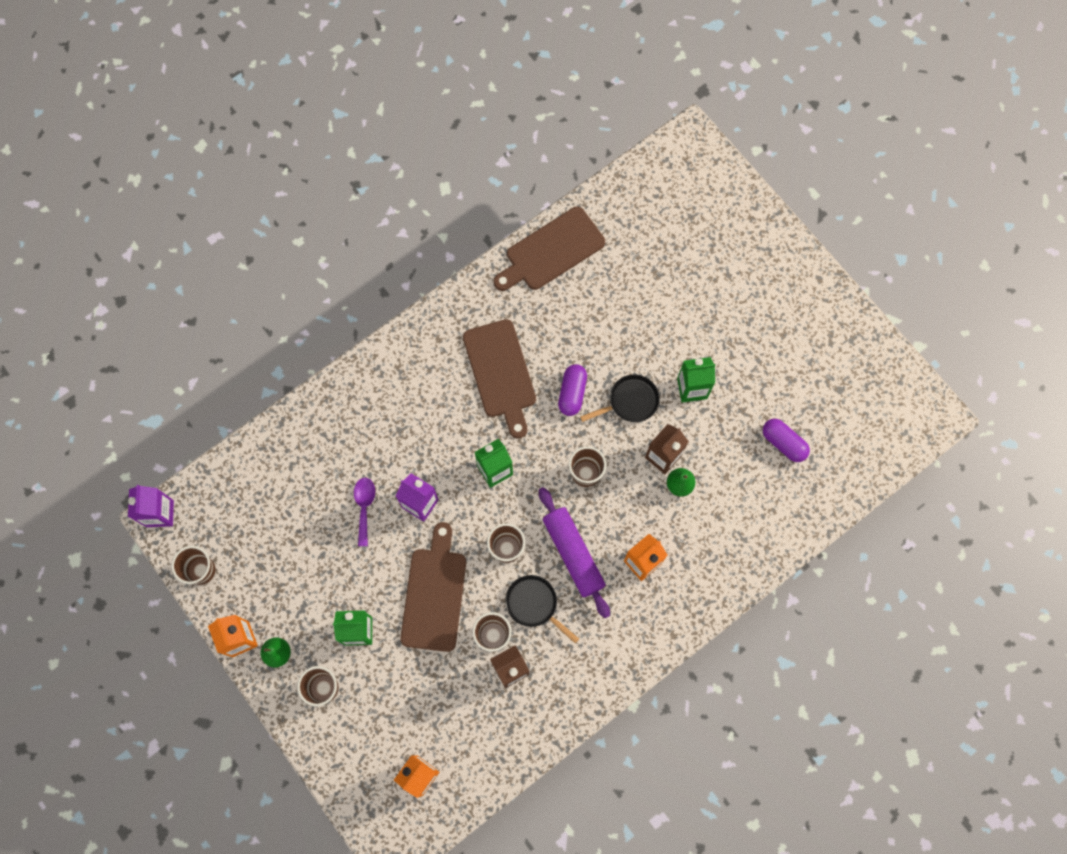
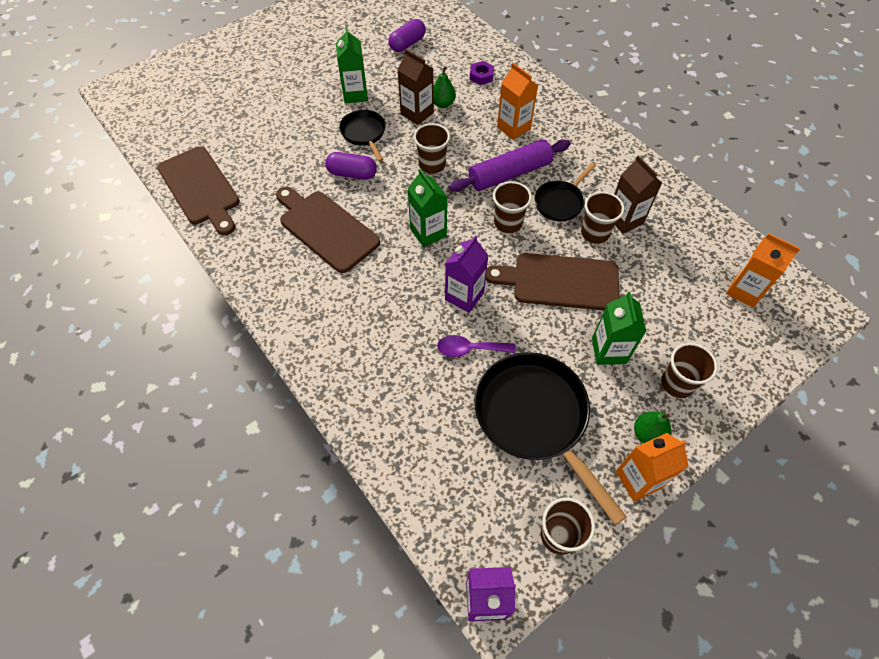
camera: 90 degrees left, 15 degrees down
(297, 559) = (535, 418): none -> black pan
(501, 373) = (326, 228): brown cutting board -> brown cutting board turned 120 degrees counterclockwise
(729, 529) = (481, 76): none -> purple nut

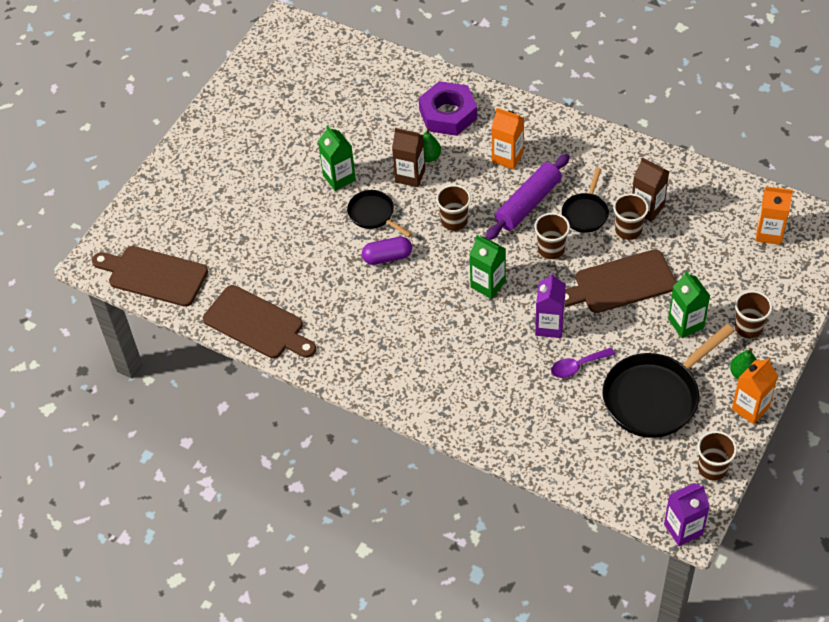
camera: 20 degrees left, 5 degrees down
(326, 228) = (396, 315): brown cutting board -> brown cutting board (153, 275)
(407, 44) = (355, 105): purple capsule -> none
(481, 76) = (448, 114): purple nut -> purple nut, size x2.16
(535, 418) = (655, 396): black pan -> black pan turned 75 degrees counterclockwise

